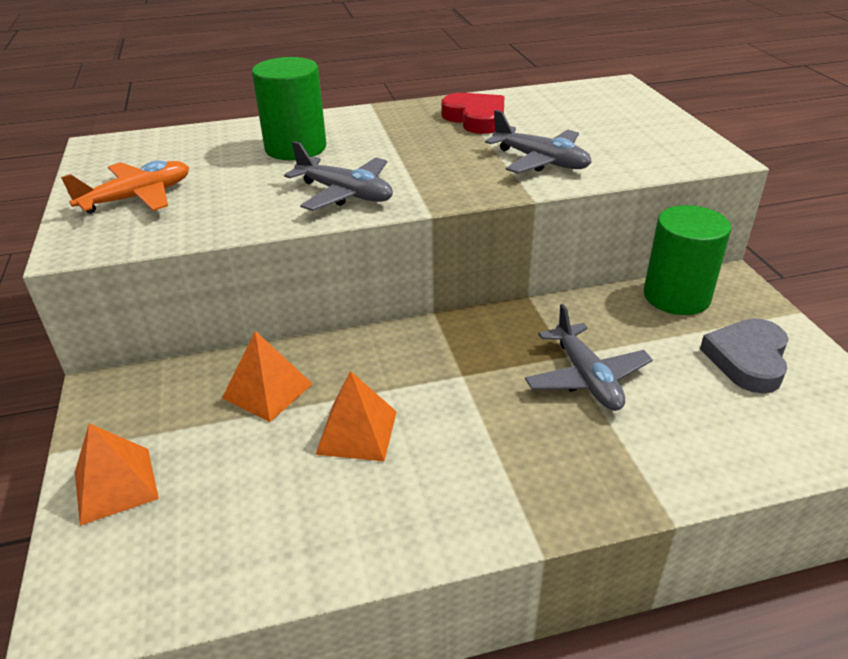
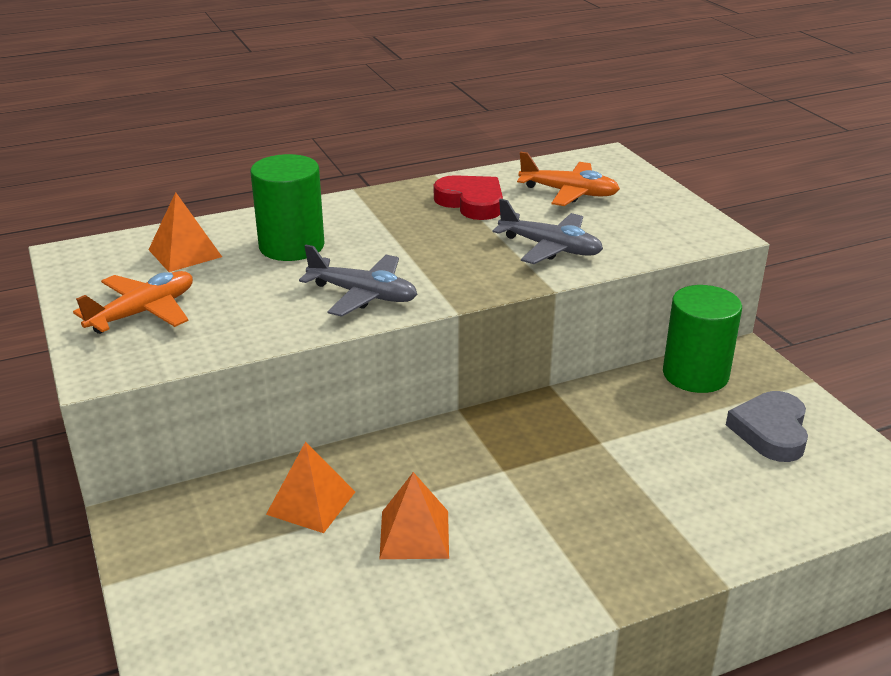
camera: 10 degrees left, 5 degrees down
(115, 485) = (187, 608): orange pyramid -> orange pyramid (185, 253)
(572, 114) = (568, 193): none -> orange plane
(586, 377) = (624, 462): grey plane -> none

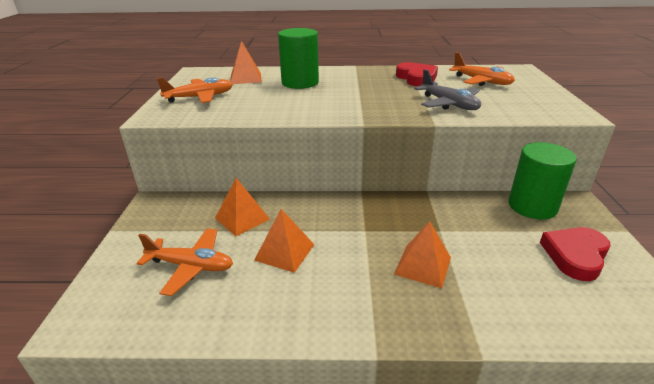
camera: 25 degrees right, 0 degrees up
(293, 596) = (191, 266): none -> orange plane
(362, 295) = (316, 108): grey plane -> none
(606, 497) = (423, 265): none -> orange pyramid
(771, 431) = (575, 255): grey heart -> red heart

